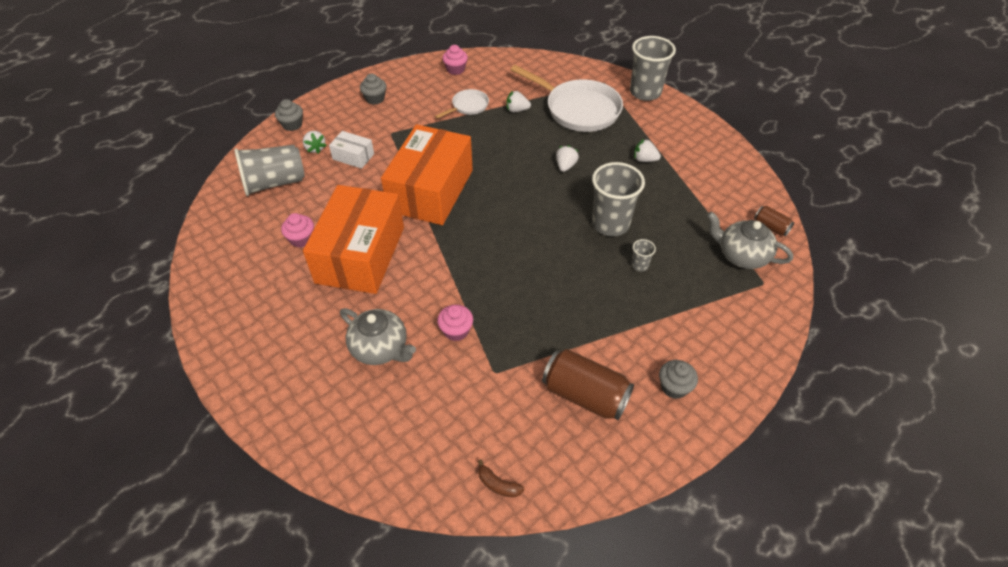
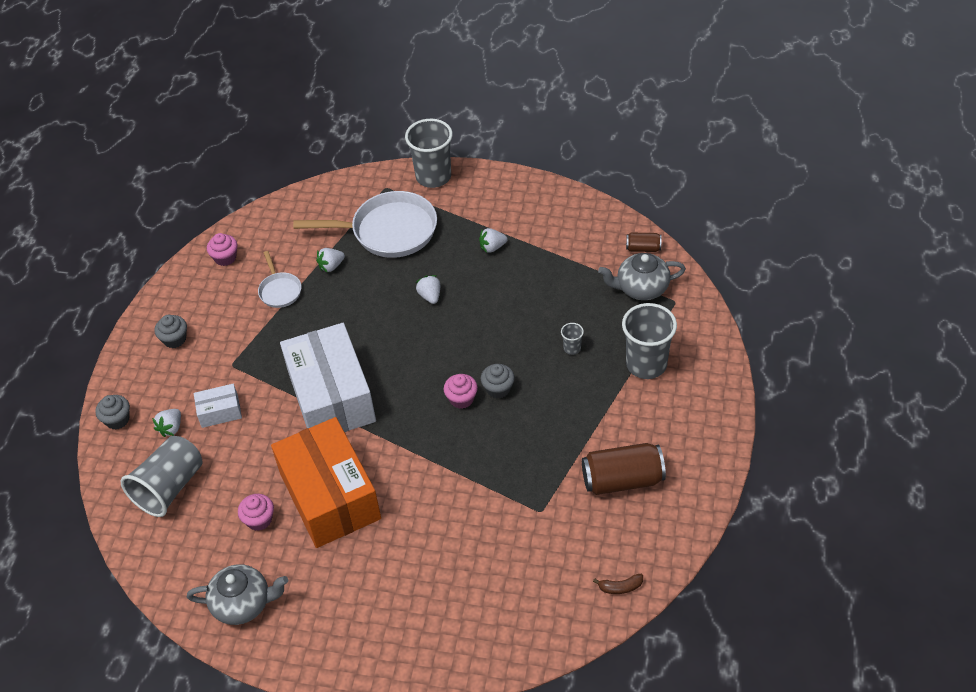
camera: 35 degrees left, 0 degrees up
(315, 148) = (171, 428): white strawberry -> white strawberry turned 90 degrees clockwise
(380, 348) = (432, 558): grey teapot -> grey teapot (243, 603)
(431, 190) = (331, 396): orange box -> white box
(456, 331) = (479, 501): pink cupcake -> pink cupcake (461, 399)
(468, 106) = (279, 290): white pan -> white pan turned 150 degrees clockwise
(610, 224) = (517, 327): grey cup -> grey cup (646, 364)
(674, 387) = (678, 429): grey cupcake -> grey cupcake (498, 389)

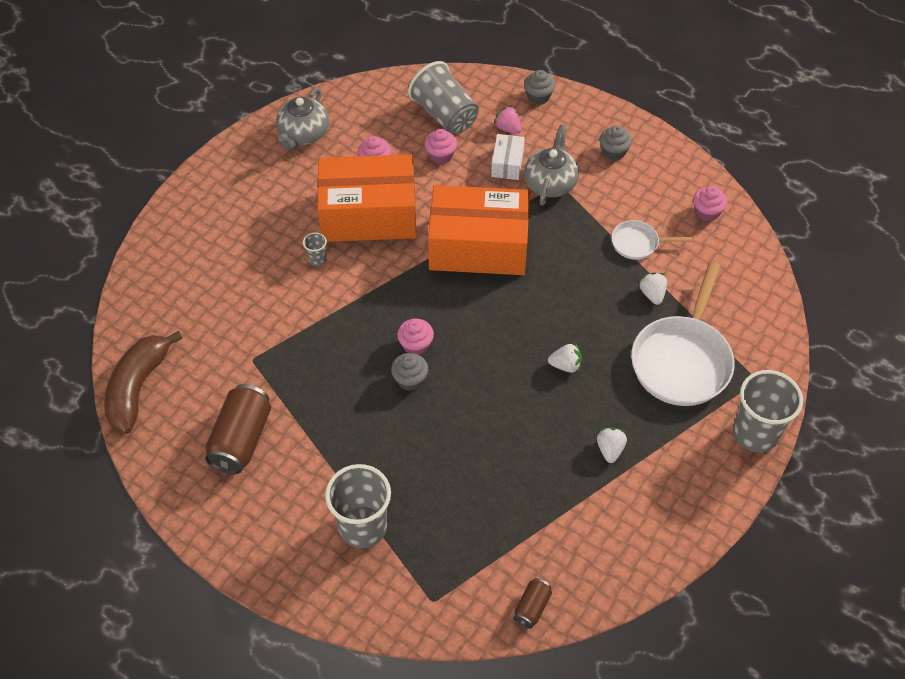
camera: 110 degrees right, 5 degrees up
(171, 428) = (508, 128): white strawberry -> pink strawberry
(228, 468) = (441, 155): none -> pink cupcake
(331, 396) = (478, 246): white box -> orange box
(572, 348) = (424, 466): grey cup -> grey cup (317, 259)
(620, 587) = (138, 388): brown banana -> brown banana, size x2.49
(641, 288) = (471, 574): grey teapot -> grey teapot (550, 183)

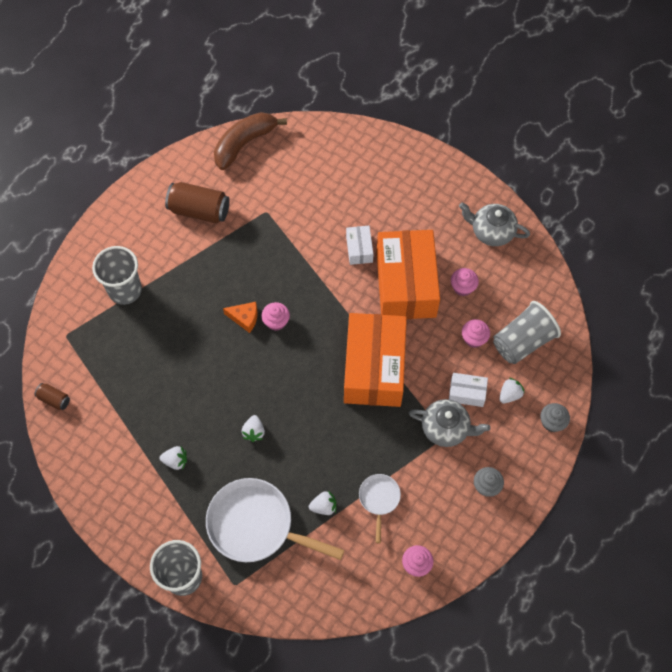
camera: 90 degrees right, 10 degrees up
(138, 388) = (244, 143): brown banana -> brown banana turned 60 degrees counterclockwise
(317, 259) = (359, 249): grey cup -> white box
(410, 379) = (244, 318): grey cupcake -> orange cheese
(508, 128) = (509, 394): pink strawberry -> white strawberry

